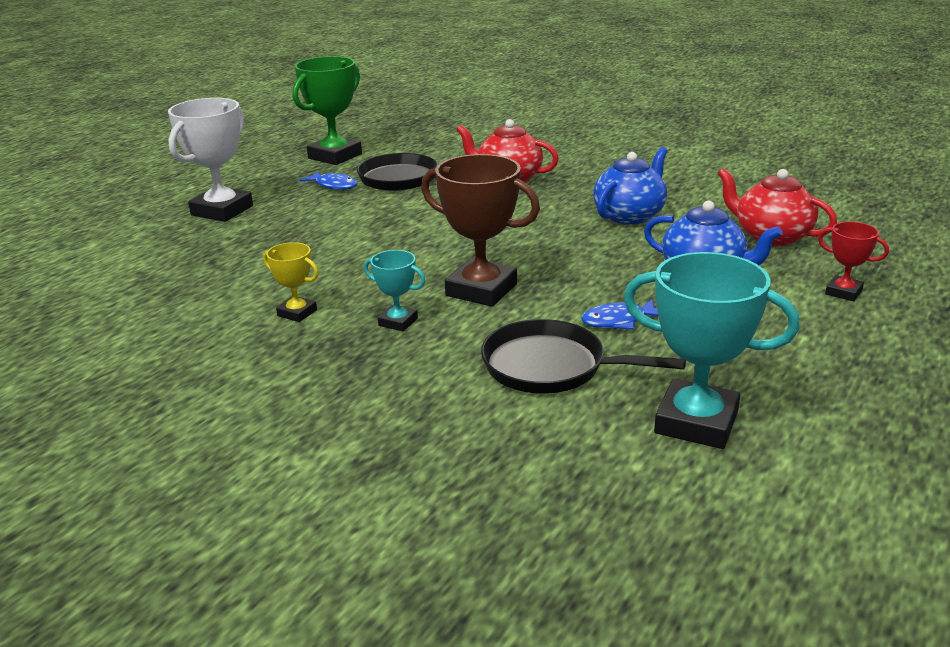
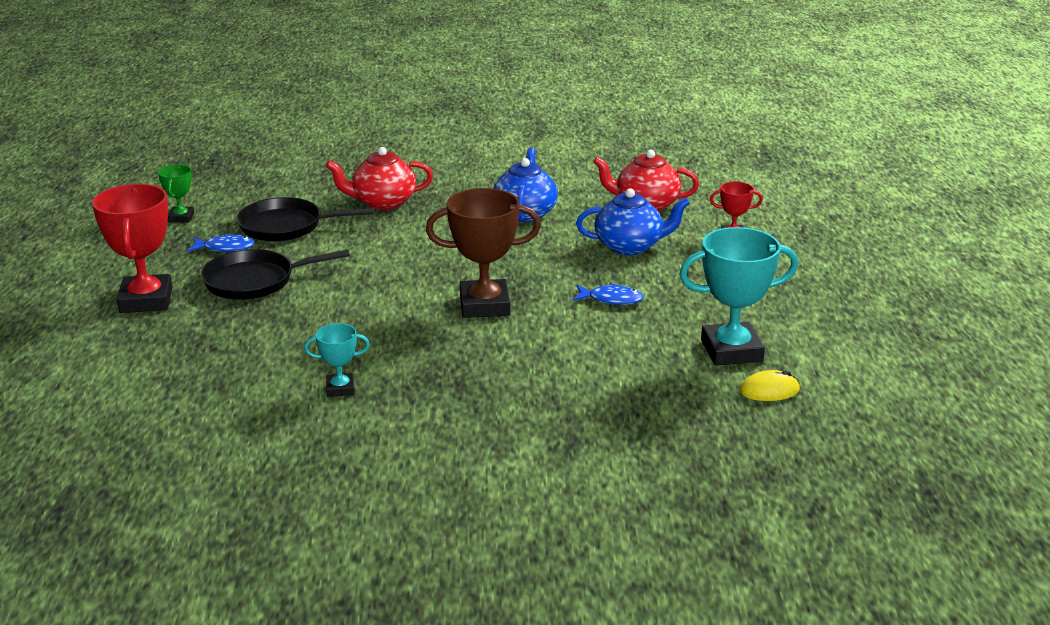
camera: 35 degrees left, 0 degrees up
(222, 210) = (146, 300): white trophy -> red trophy
(297, 313) = (360, 366): yellow trophy -> none
(335, 156) = (181, 218): green trophy -> green trophy, size x0.51
(398, 322) = (452, 348): turquoise trophy -> turquoise trophy (340, 389)
(551, 367) = (603, 345): black pan -> black pan (255, 281)
(618, 321) = (611, 299): blue fish -> blue fish turned 120 degrees counterclockwise
(691, 490) = (769, 390): none -> yellow mouse

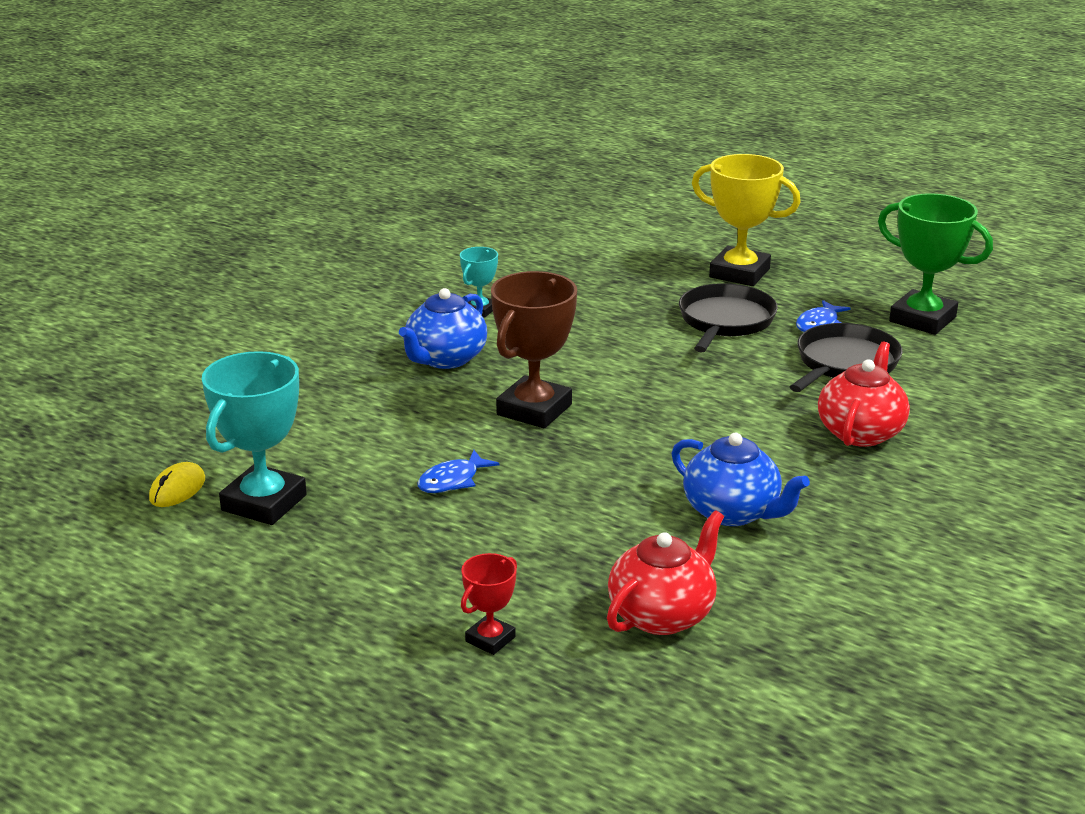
camera: 125 degrees right, 0 degrees up
(146, 300) = (739, 273): red trophy -> yellow trophy
(181, 218) = (922, 319): green trophy -> green trophy, size x1.94
(629, 246) = (557, 546): blue teapot -> blue teapot (445, 359)

